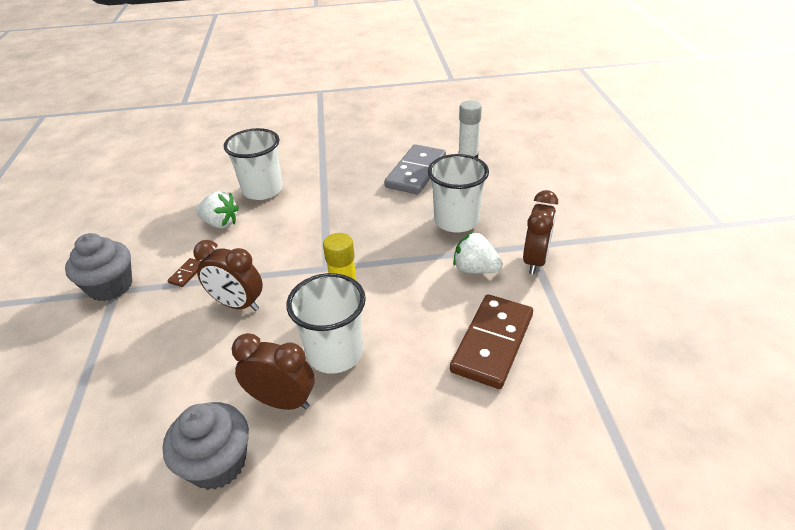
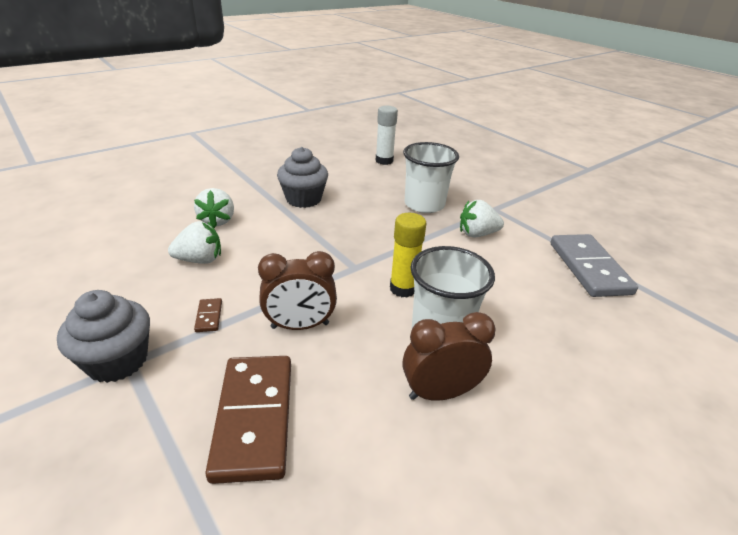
camera: 35 degrees left, 5 degrees down
(217, 463) = (442, 480): grey cupcake -> grey cupcake (303, 199)
(262, 190) = (217, 221): white cup -> white strawberry
(416, 172) = (352, 177): grey domino -> grey domino (588, 268)
(492, 343) = (548, 280): brown domino -> brown domino (254, 418)
(535, 260) = (510, 217): brown clock -> none

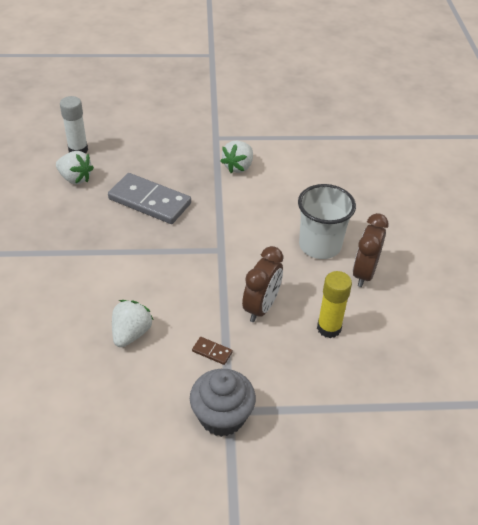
camera: 55 degrees left, 10 degrees up
(217, 221) = (76, 301): white strawberry -> white strawberry (75, 178)
(254, 418) = (325, 361): brown domino -> none
(303, 199) = (94, 232): grey cupcake -> none
(403, 288) = (265, 238): yellow glue stick -> yellow glue stick (329, 328)
(424, 204) = (174, 169): white cup -> none
(588, 268) = (317, 144): grey domino -> grey domino (149, 201)

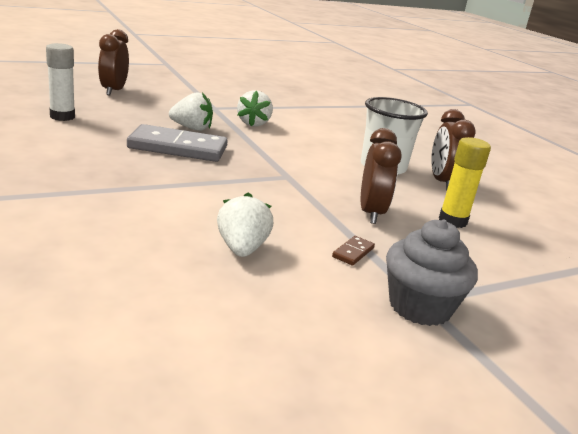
camera: 25 degrees left, 20 degrees down
(75, 178) = (73, 135): white strawberry -> white strawberry (192, 128)
(138, 108) = (114, 91): none -> brown clock
(212, 352) = (353, 252): brown domino -> brown domino turned 60 degrees counterclockwise

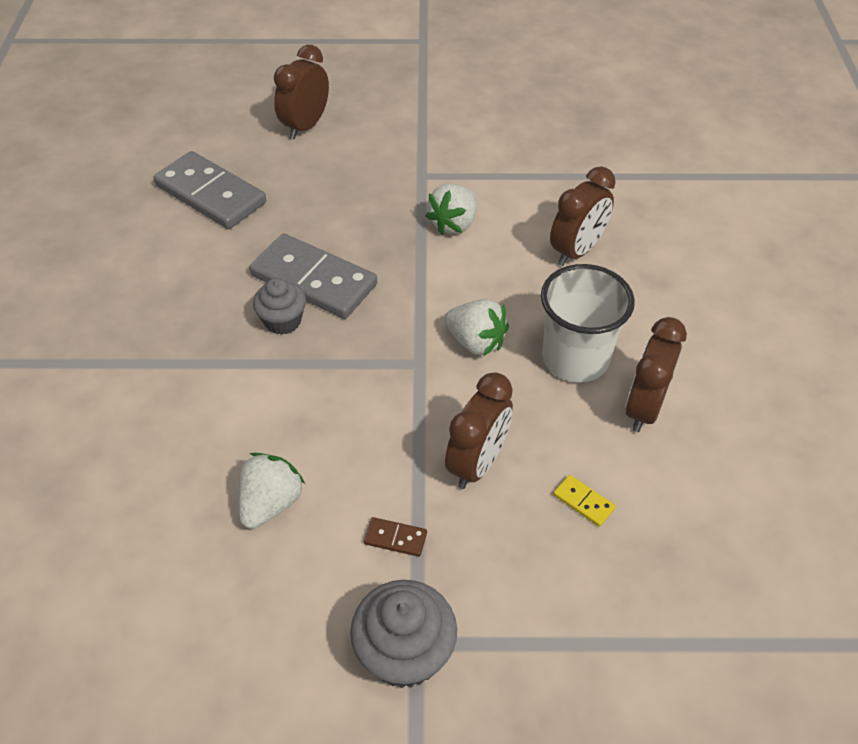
camera: 30 degrees right, 25 degrees up
(62, 117) = (211, 194): white glue stick -> grey domino
(170, 165) = (283, 321): none -> grey cupcake
(192, 128) = (358, 232): white strawberry -> white strawberry (476, 342)
(339, 130) = (576, 251): none -> brown clock
(353, 252) = (395, 538): brown domino -> brown domino turned 45 degrees clockwise
(452, 221) = (583, 502): yellow glue stick -> yellow domino

